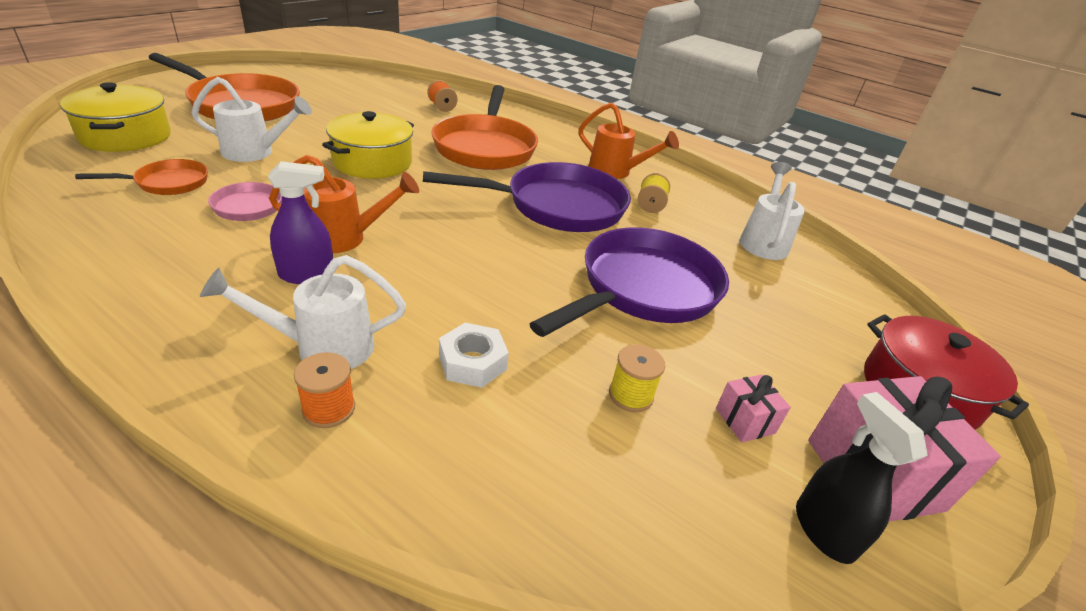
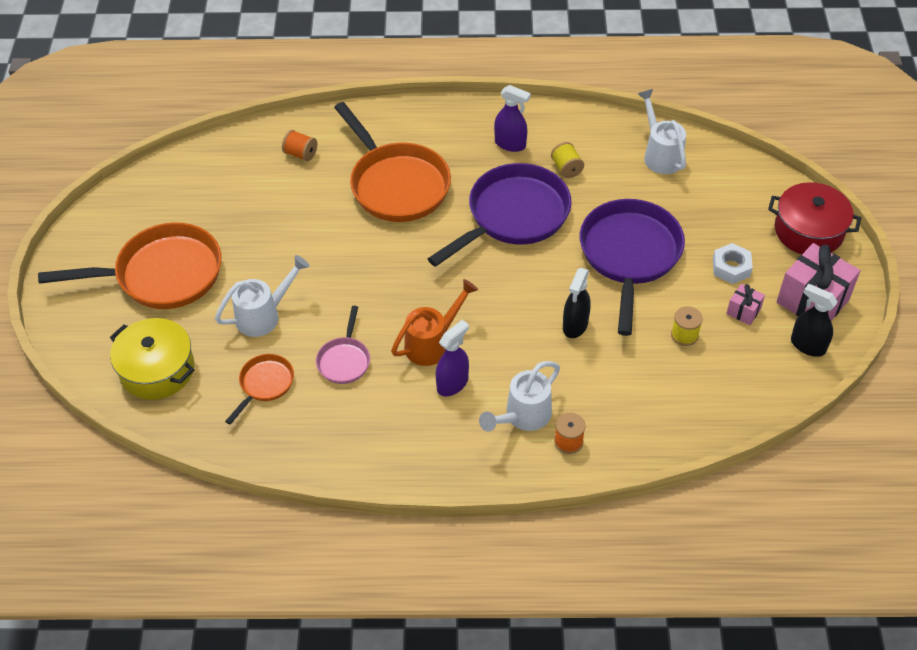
camera: 30 degrees left, 15 degrees up
(372, 162) = (349, 263): yellow pot -> none
(472, 362) = (598, 371): white nut -> white nut (731, 267)
(505, 307) = (575, 325): none -> black spray bottle
(615, 172) = (510, 144): orange watering can -> purple spray bottle

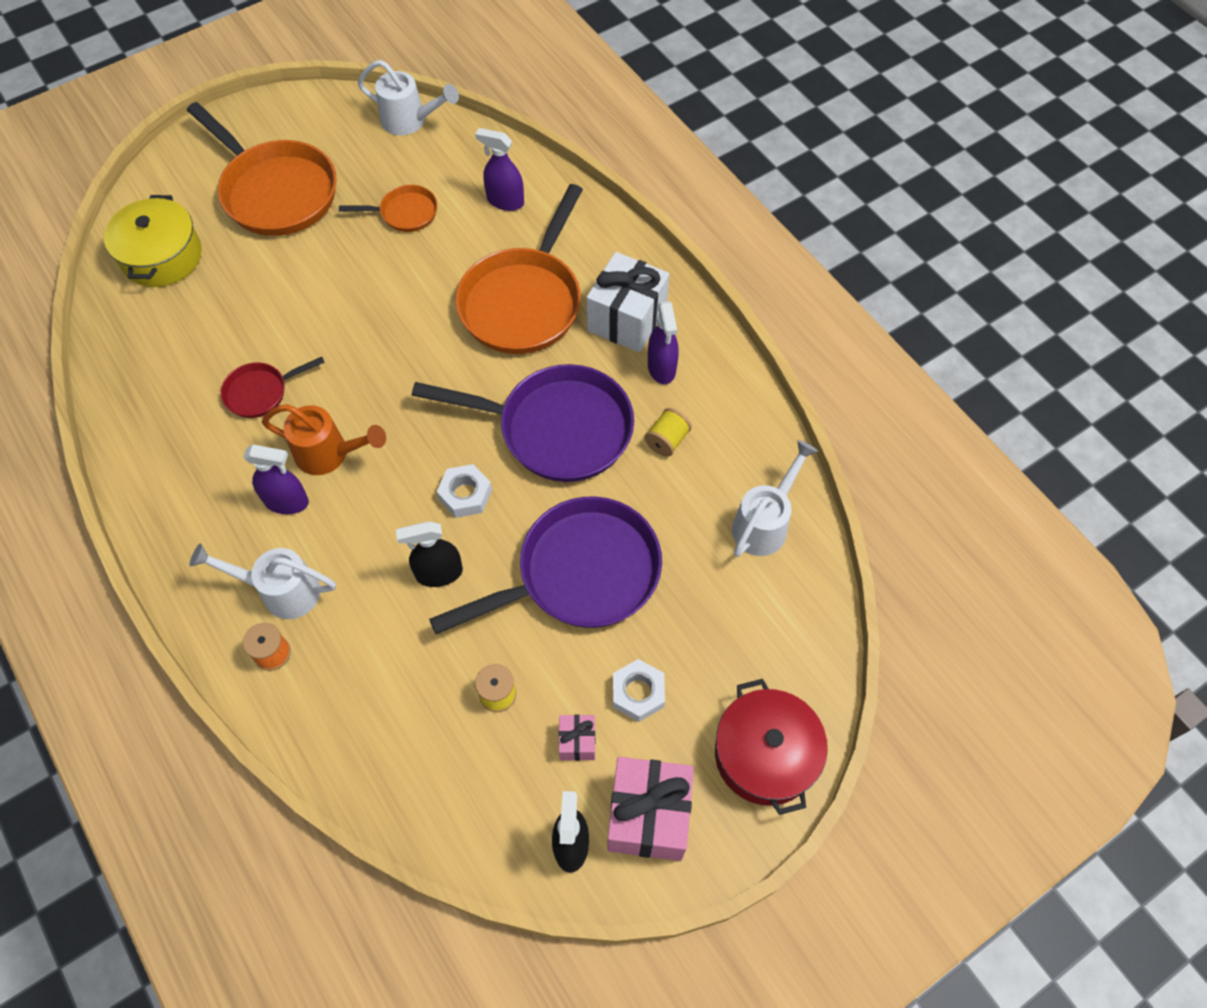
camera: 55 degrees right, 10 degrees up
(264, 315) = (276, 296): white watering can -> white watering can (410, 121)
(265, 384) = (192, 346): orange pan -> orange pan (405, 213)
(300, 154) = (505, 201): orange spool -> purple spray bottle
(344, 360) = (260, 392): pink pan -> red pan
(458, 141) = (627, 319): none -> white gift
(526, 285) = (465, 495): none -> white nut

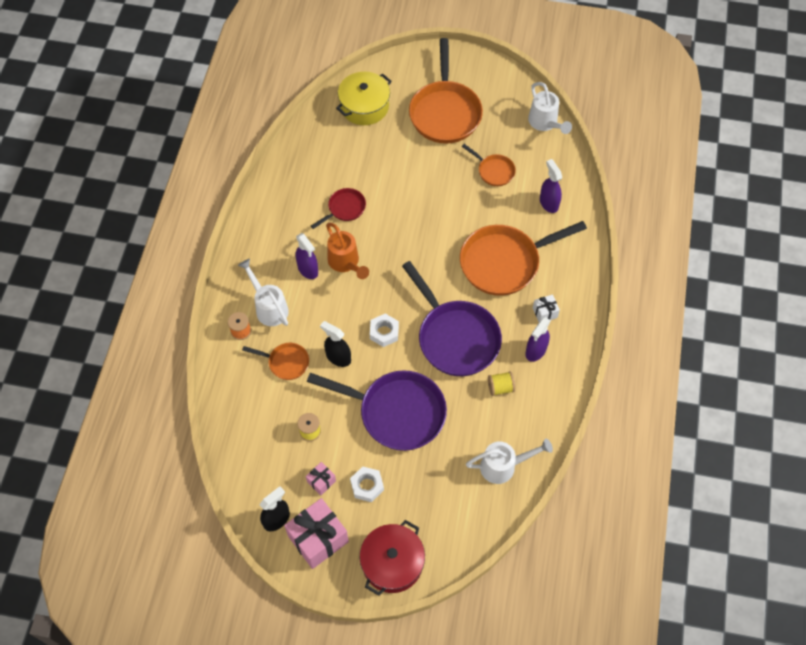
camera: 45 degrees right, 0 degrees up
(260, 392) = (344, 209): red pan -> red pan turned 120 degrees clockwise
(376, 639) = (286, 362): none -> orange pan
(627, 319) = (545, 313): white gift -> white gift, size x0.49

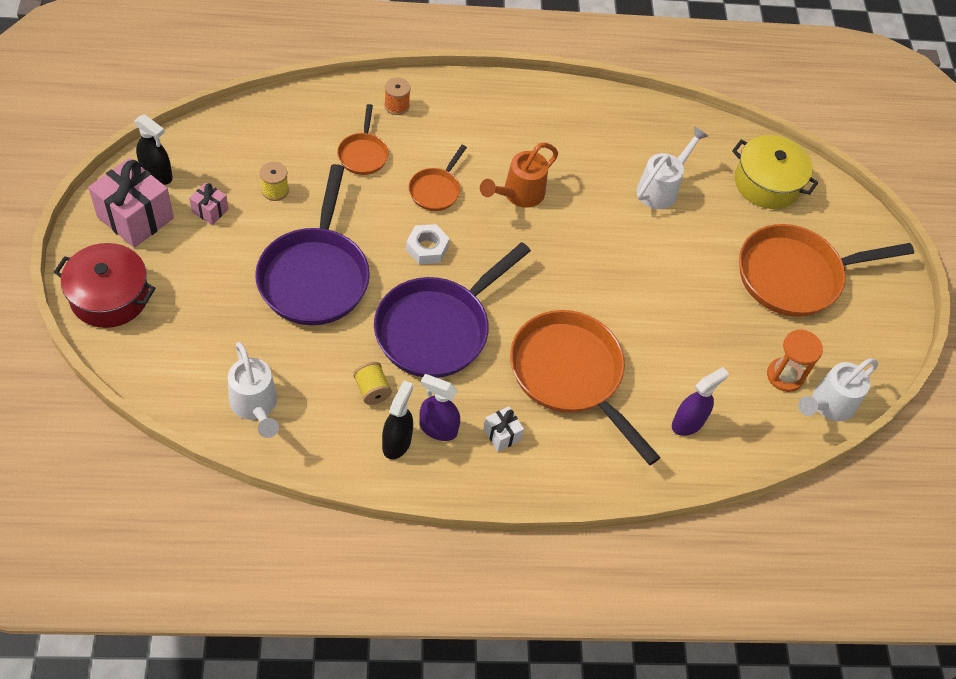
camera: 70 degrees right, 5 degrees down
(269, 307) = (435, 127): white watering can -> white watering can (661, 188)
(308, 269) = (498, 157): purple spray bottle -> none
(338, 357) = (381, 205): black spray bottle -> black spray bottle (397, 442)
(344, 209) = (599, 183): red pan -> none
(367, 486) = (209, 257): white nut -> none
(494, 171) = (718, 346): orange pan -> orange pan (436, 190)
(521, 140) = (785, 376): none -> orange hourglass

